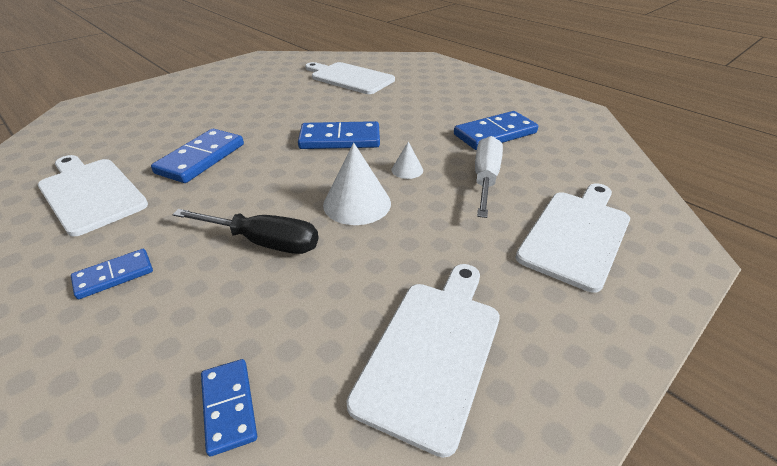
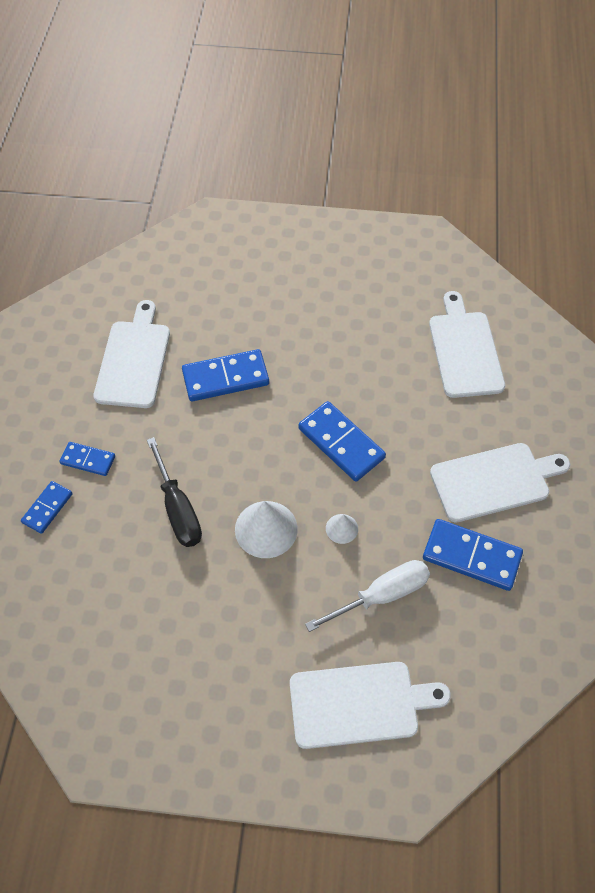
camera: 50 degrees right, 20 degrees up
(229, 407) = (62, 604): blue domino -> blue domino (47, 508)
(432, 351) = (169, 676): white cutting board -> white cutting board (494, 481)

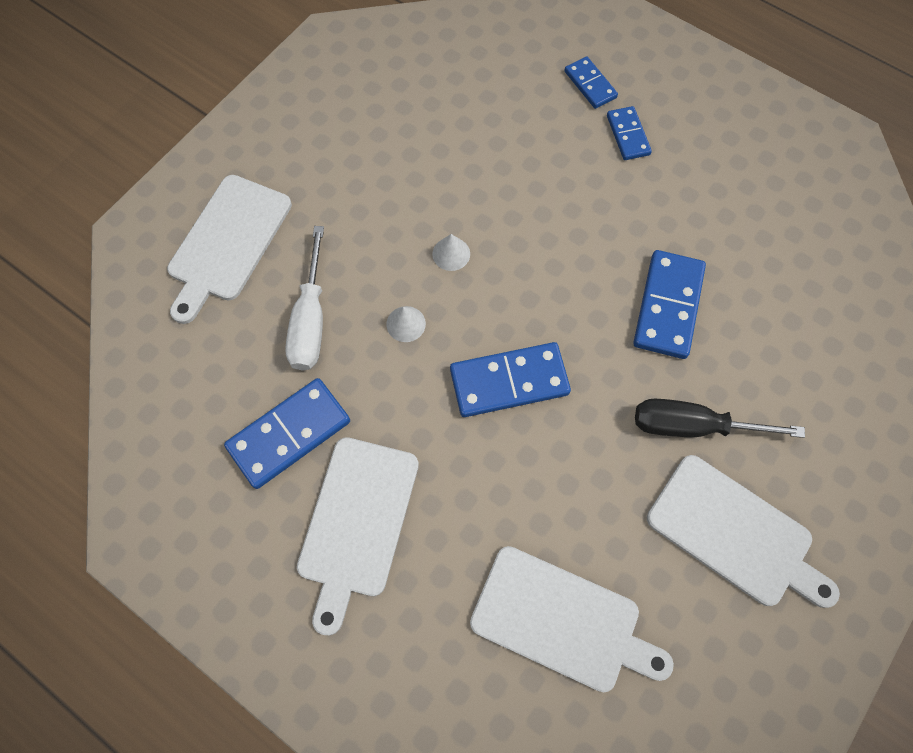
camera: 120 degrees right, 10 degrees up
(88, 460) = (627, 135): blue domino -> blue domino turned 60 degrees counterclockwise
(134, 360) = (742, 226): white cutting board -> white cutting board (734, 533)
(178, 508) = (523, 188): black screwdriver -> black screwdriver (693, 426)
(266, 529) = (451, 253): white cone -> white cone, size x0.52

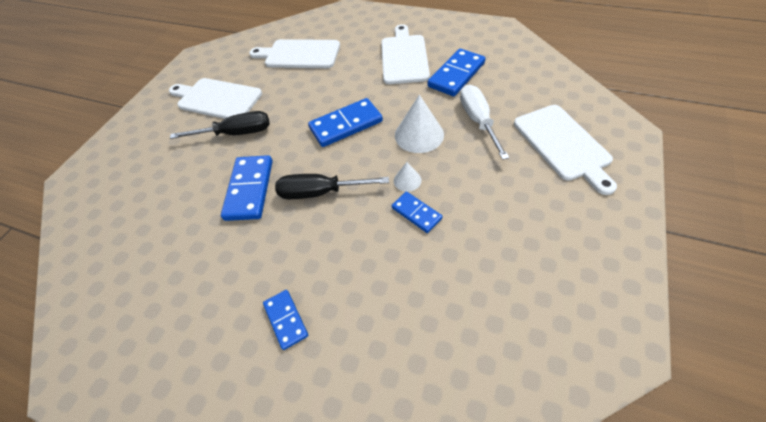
camera: 170 degrees right, 15 degrees down
(227, 243) = (563, 144): white cutting board -> white cutting board turned 150 degrees clockwise
(406, 324) = (419, 134): white cone -> white cone, size x1.92
(569, 271) = (321, 192): none -> black screwdriver
(590, 84) = (330, 370): blue domino -> blue domino (416, 213)

